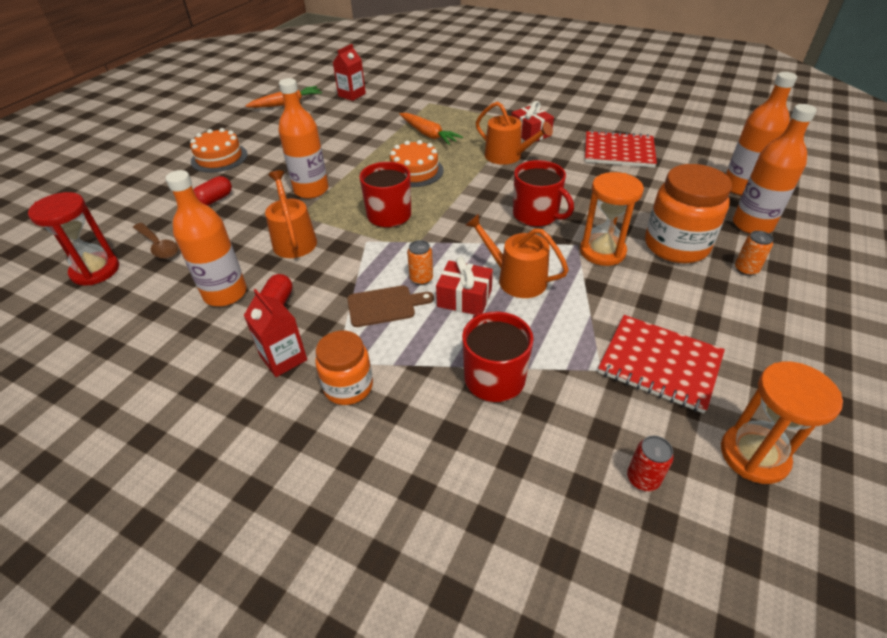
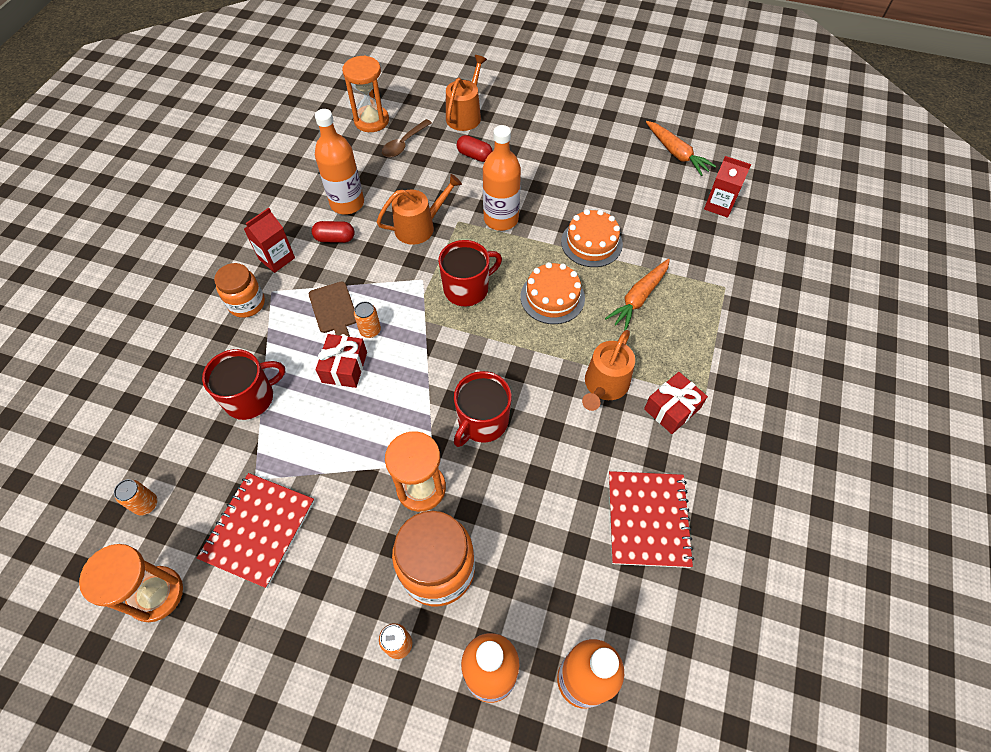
camera: 80 degrees right, 15 degrees up
(95, 270) = (371, 120): red hourglass -> orange hourglass
(219, 158) = (546, 135): orange cake -> orange cake (591, 243)
(516, 279) = (372, 407): orange watering can -> orange watering can (465, 115)
(643, 478) = (146, 504): red can -> orange can

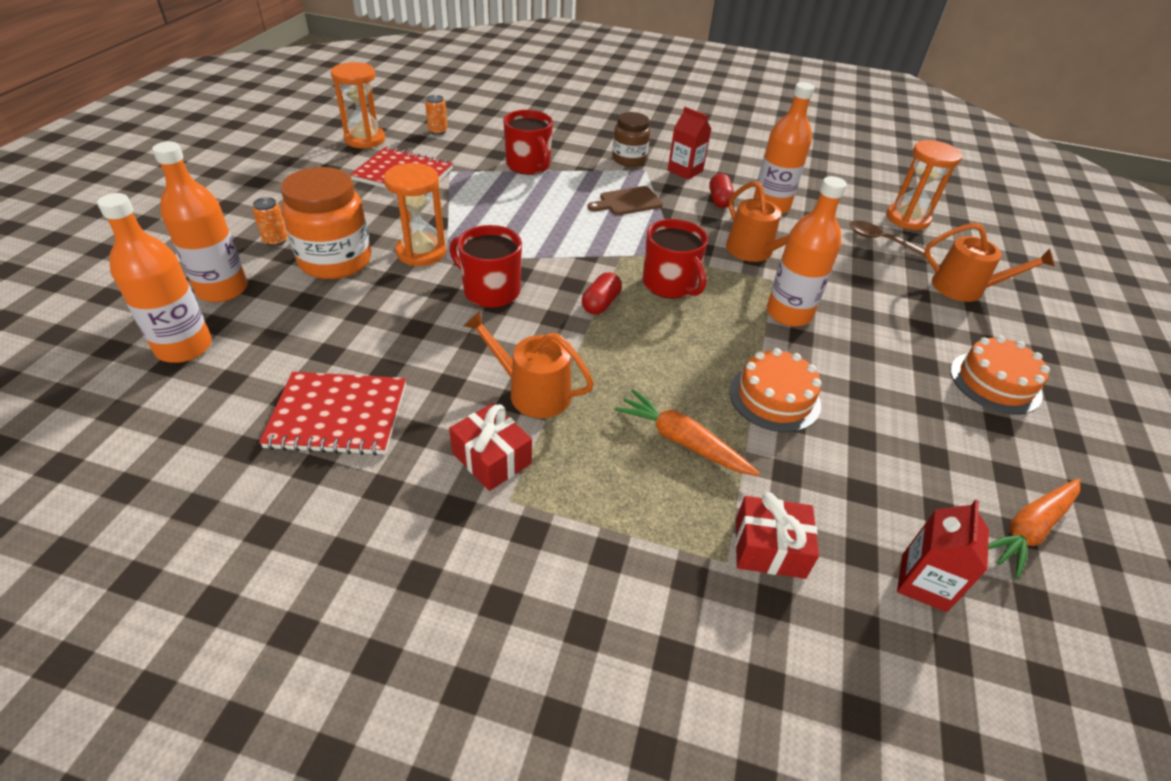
camera: 85 degrees right, 15 degrees down
(247, 304) = (629, 159): orange jar -> brown jar
(344, 367) = (560, 209): red gift -> red gift (769, 548)
(370, 330) = (604, 222): orange can -> none
(474, 156) = (892, 294): red capsule -> red capsule (601, 303)
(552, 297) = (669, 353): orange cake -> orange cake (995, 382)

